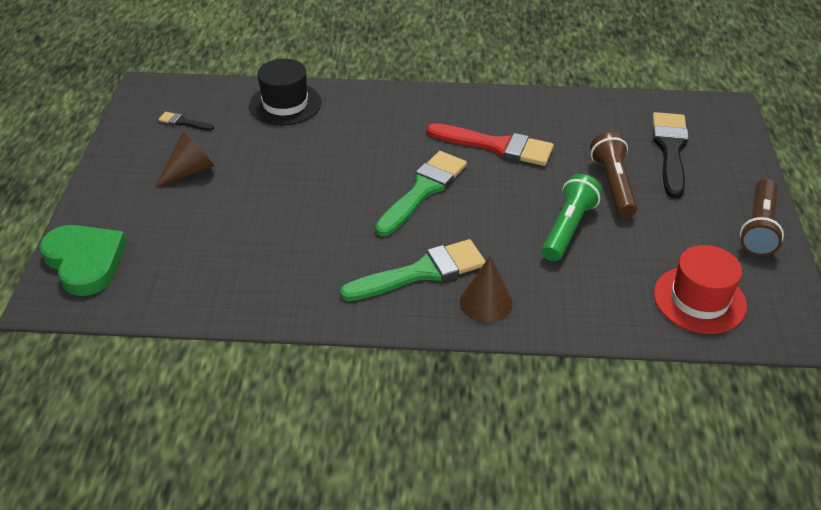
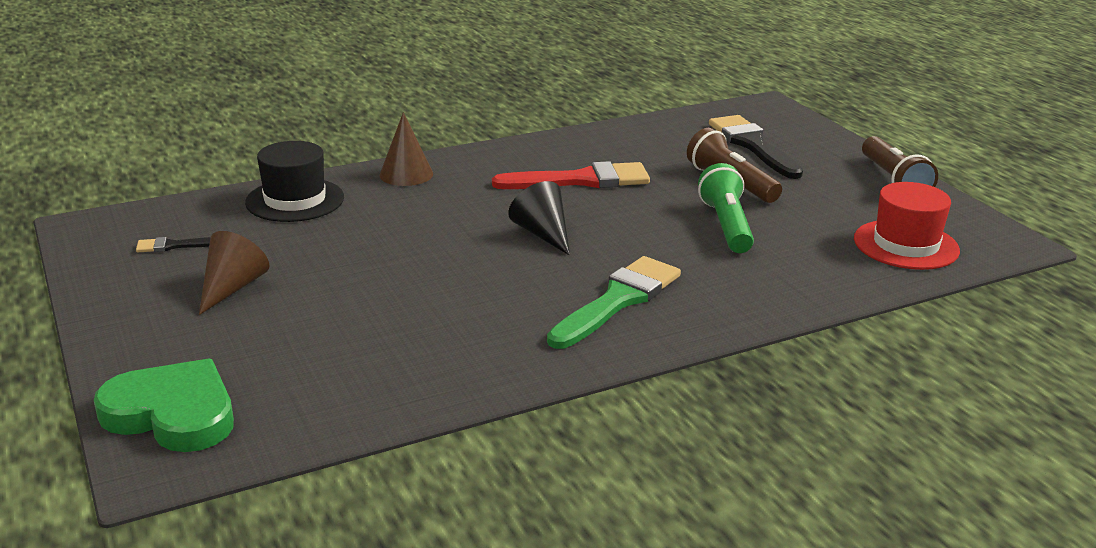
camera: 30 degrees left, 15 degrees down
(423, 190) = (543, 234): green brush -> black cone
(486, 302) = (713, 305): brown cone -> brown cone (406, 174)

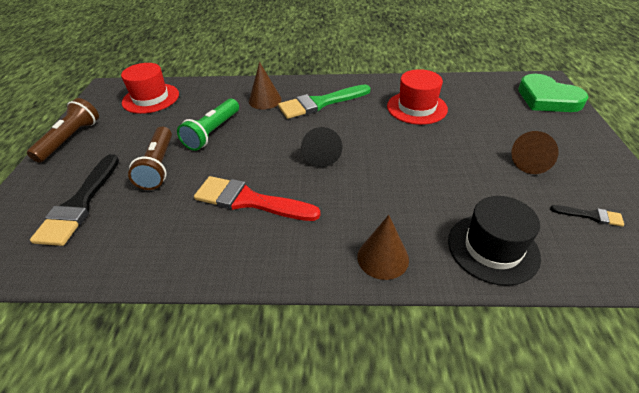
camera: 150 degrees left, 15 degrees up
(439, 331) = (417, 107): none -> red hat
(719, 284) = (265, 100): none -> brown cone

